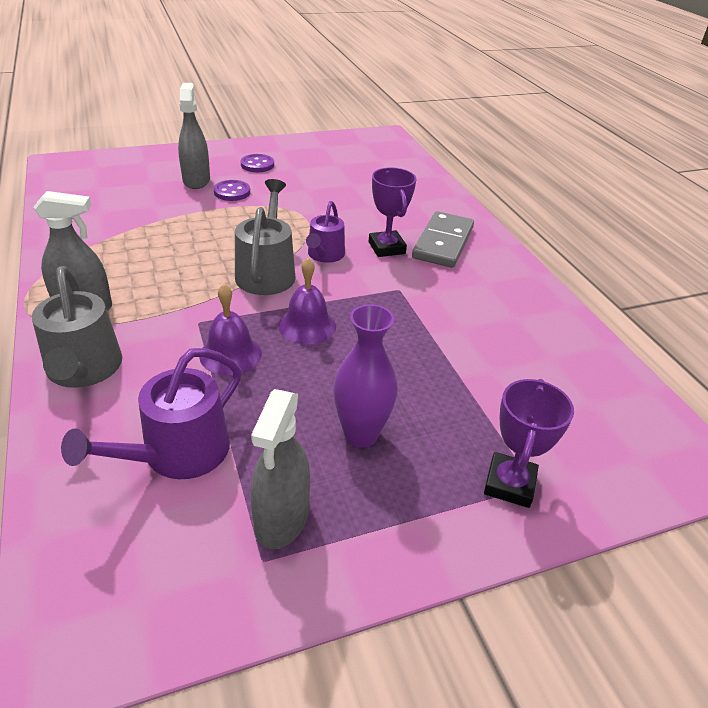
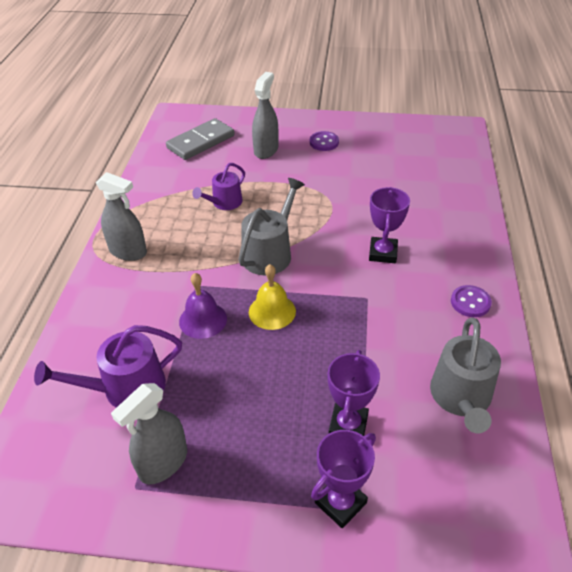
camera: 30 degrees right, 5 degrees up
(84, 369) = (103, 303): grey watering can -> grey watering can (461, 398)
(232, 192) = (287, 167): purple button -> purple button (470, 302)
(307, 325) = (272, 311): purple bell -> yellow bell
(324, 255) = (325, 248): purple watering can -> purple watering can (224, 203)
(361, 434) = (255, 419): purple vase -> none
(443, 243) = (438, 260): grey domino -> grey domino (201, 142)
(464, 408) = (348, 425): none -> purple trophy

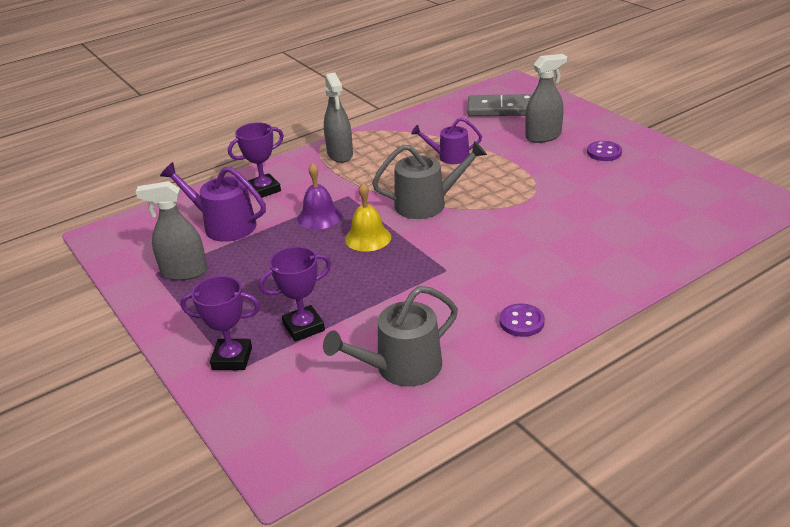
camera: 50 degrees right, 10 degrees down
(383, 253) = (511, 250): purple trophy -> purple trophy (264, 190)

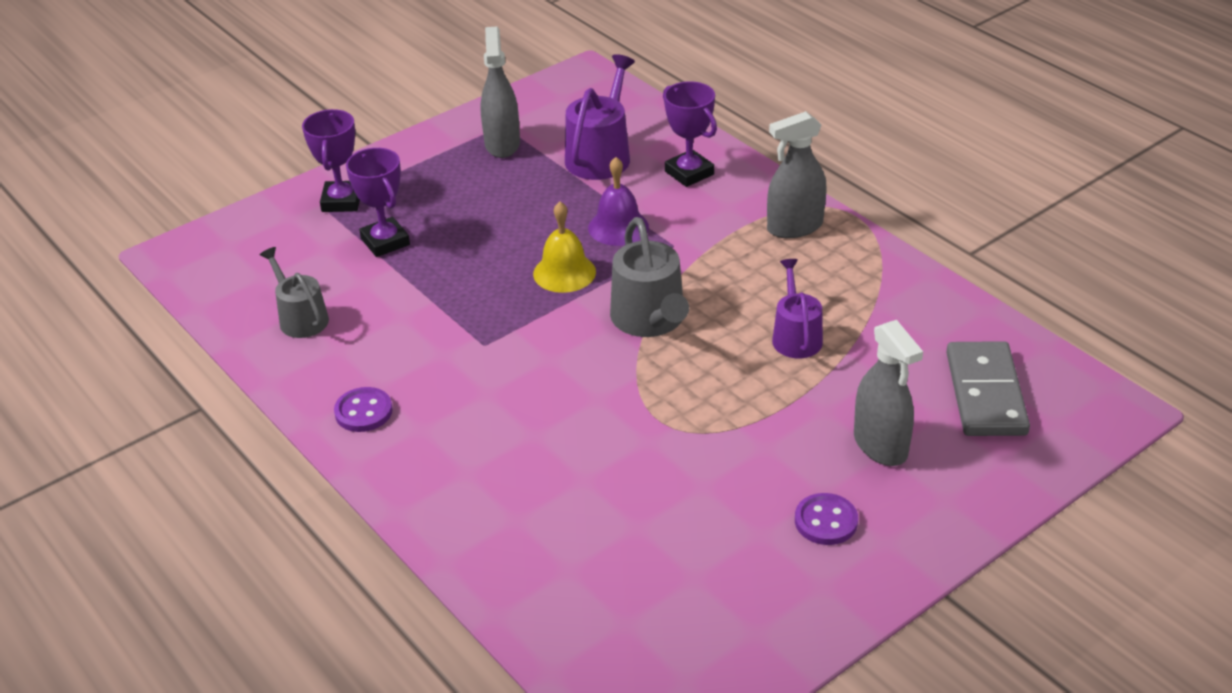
camera: 85 degrees right, 5 degrees up
(401, 367) = (300, 318): grey watering can -> grey watering can, size x0.66

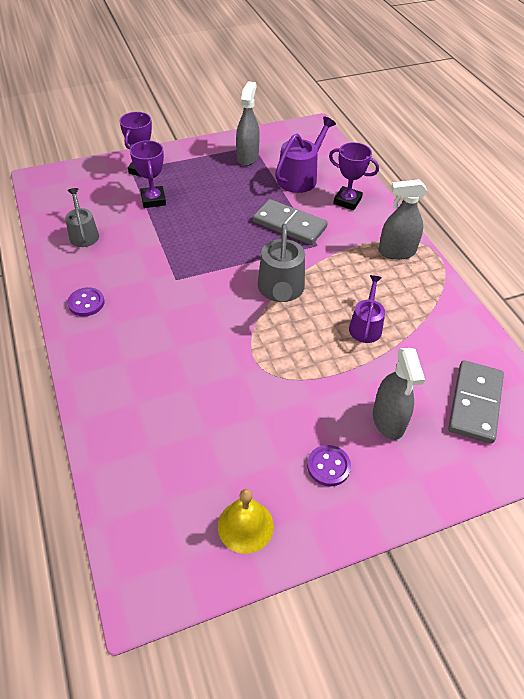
camera: 15 degrees right, 10 degrees up
(564, 272) = (244, 245): yellow bell -> yellow bell (245, 526)
(618, 227) = (289, 225): purple bell -> grey domino
(689, 173) = (347, 201): purple trophy -> purple trophy turned 45 degrees counterclockwise

